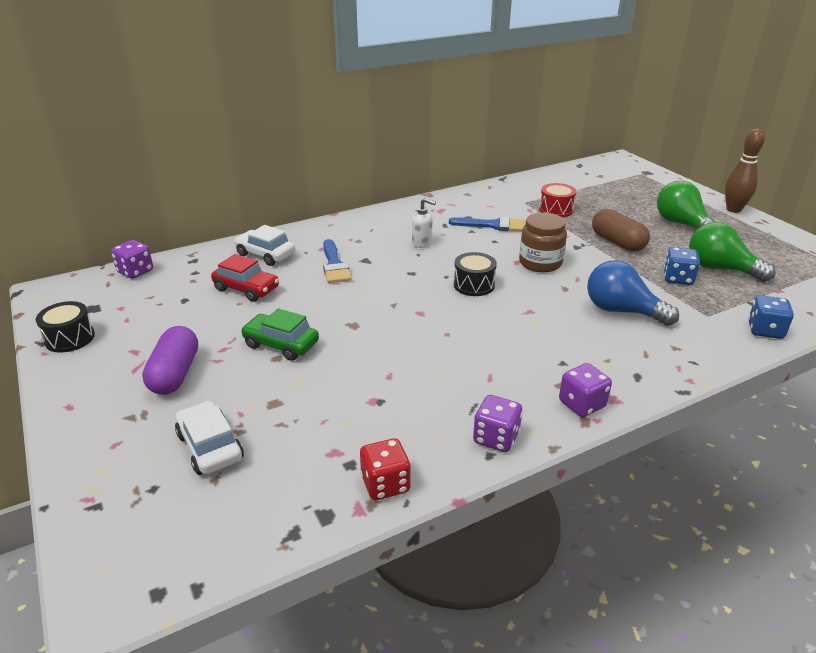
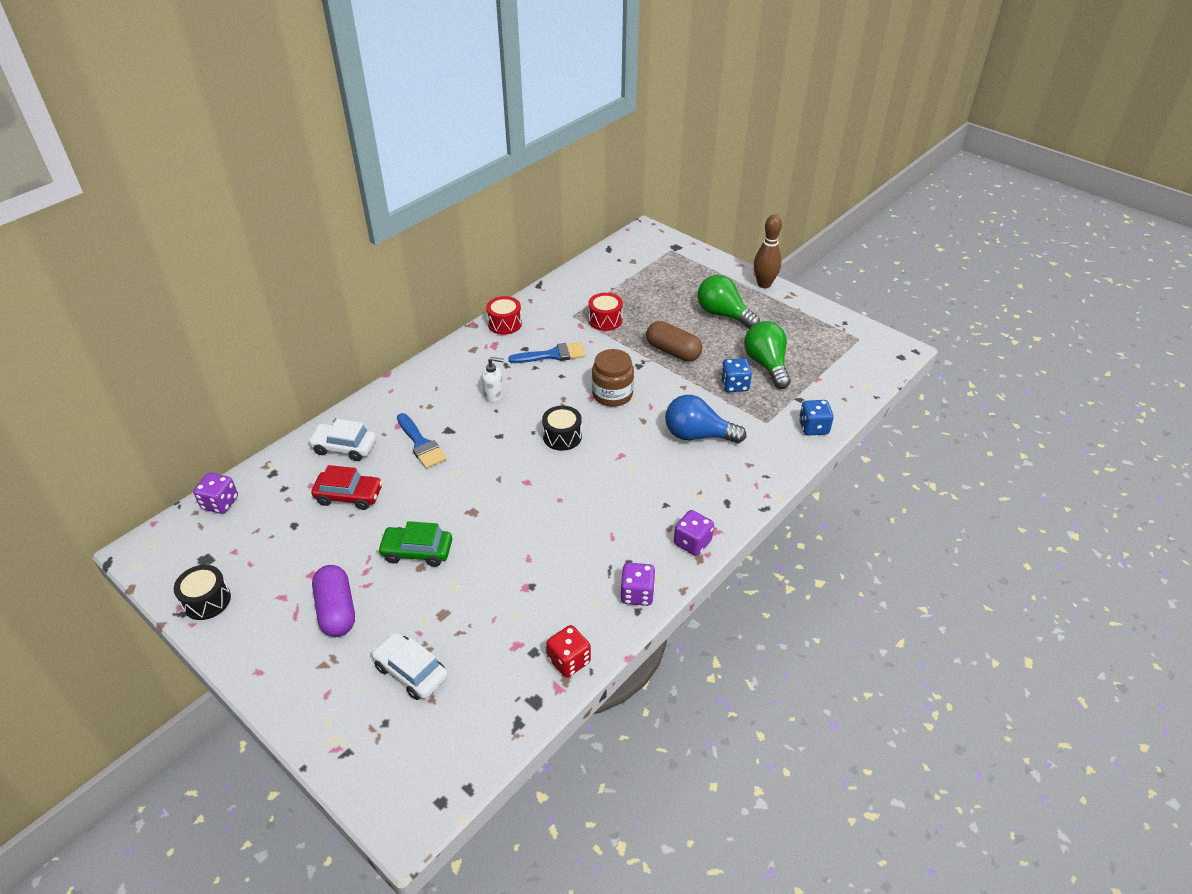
camera: 20 degrees left, 10 degrees up
(458, 198) = (504, 324): none -> red drum
(720, 269) = (766, 365): green light bulb -> green light bulb turned 60 degrees clockwise

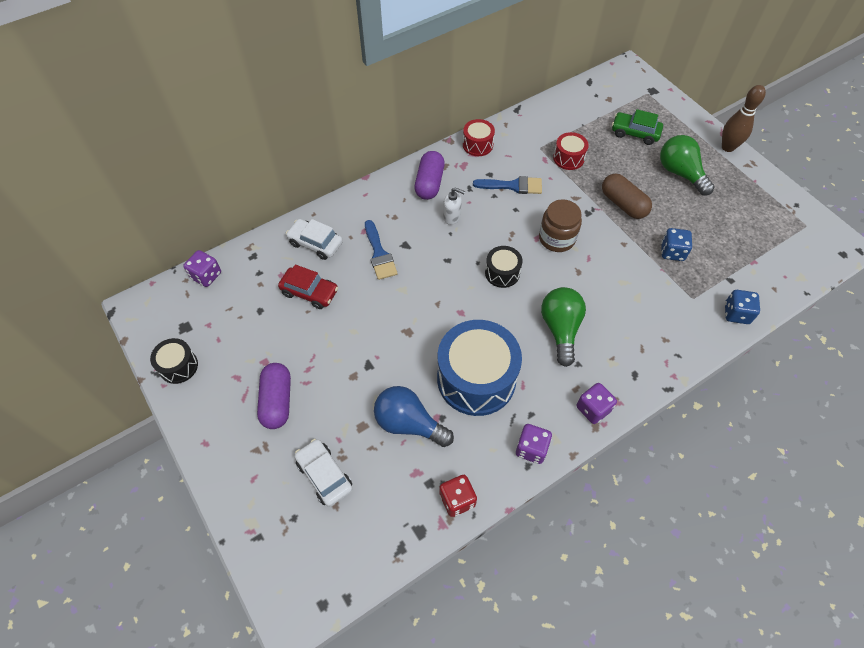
camera: 15 degrees right, 15 degrees up
(417, 551) = (354, 360): green car -> green car (635, 133)
(461, 368) = (429, 183): none -> purple capsule
(560, 541) = (476, 379): none -> blue drum
(697, 435) = (625, 298): blue light bulb -> blue light bulb (409, 423)
(766, 365) = (708, 236): green light bulb -> green light bulb (560, 329)

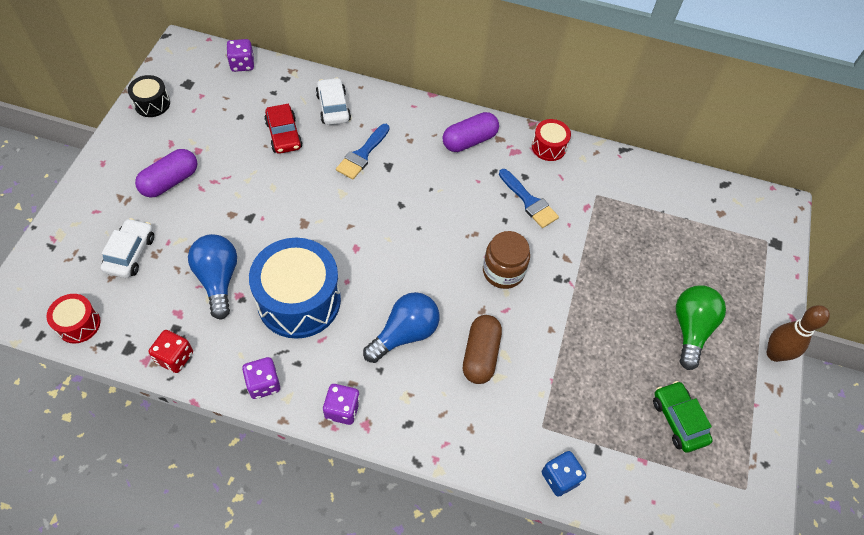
camera: 45 degrees right, 0 degrees up
(452, 217) = (449, 179): white soap dispenser -> none
(502, 273) = (424, 252): black drum -> none
(560, 329) = (405, 334): green light bulb -> blue light bulb
(568, 158) = (608, 224): red drum -> red drum (78, 324)
(623, 204) = (598, 301): brown capsule -> brown capsule (480, 355)
(635, 133) = (700, 260): green car -> green car (678, 420)
(672, 252) = (581, 377): blue dice -> none

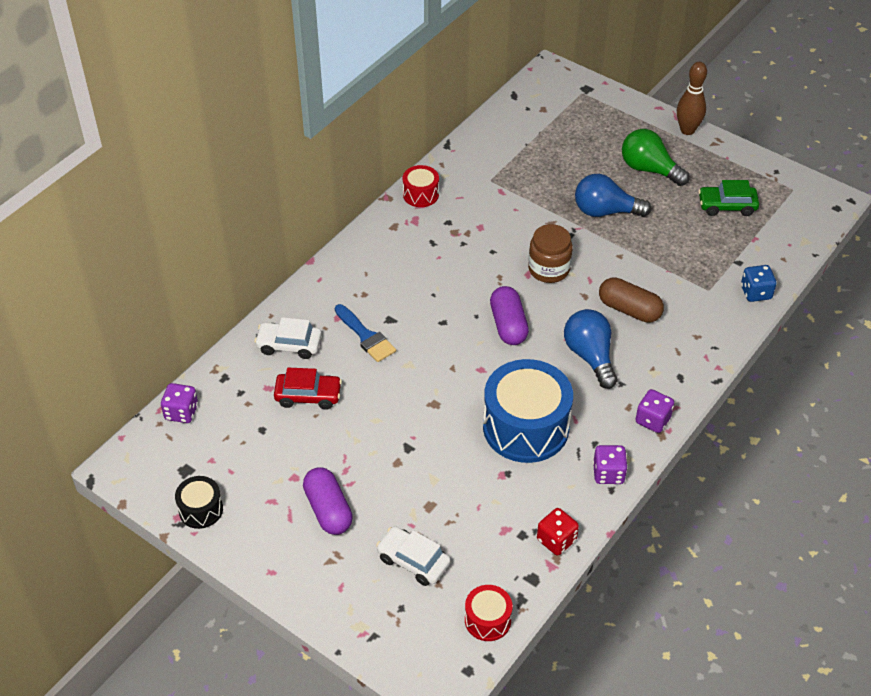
camera: 65 degrees left, 10 degrees down
(218, 279) = (476, 488): blue light bulb -> blue light bulb (605, 211)
(469, 140) = (386, 249): purple capsule -> purple capsule (508, 325)
(529, 201) = (479, 228): blue brush -> none

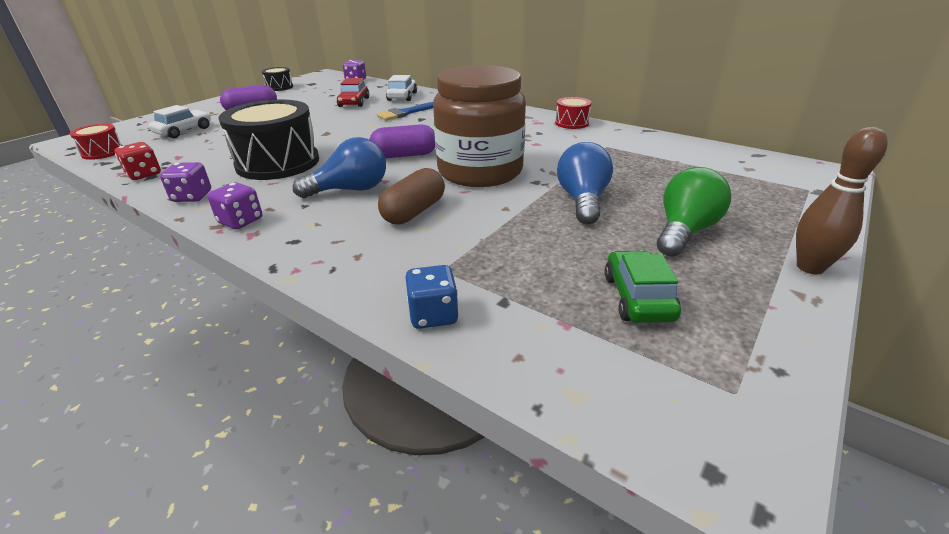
camera: 90 degrees right, 15 degrees down
(525, 427) = (278, 163): blue drum -> black drum
(549, 269) = (480, 171): brown jar -> brown jar, size x1.88

